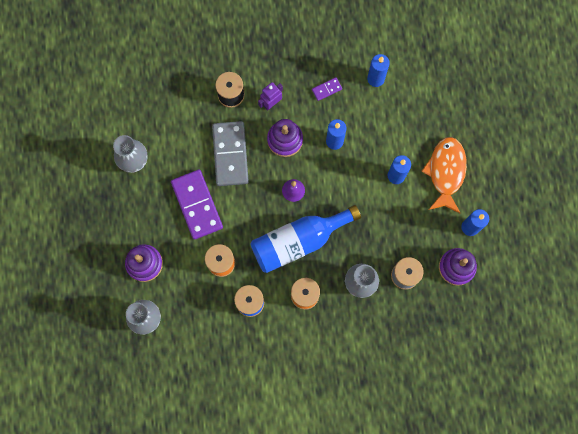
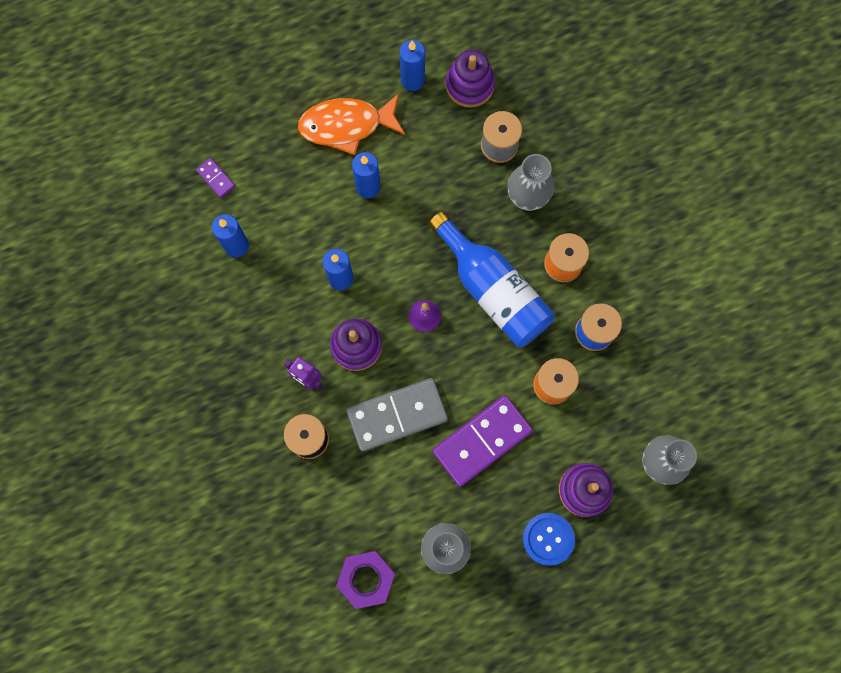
camera: 105 degrees left, 0 degrees up
(120, 230) = (548, 539): none -> blue button
(131, 108) = (366, 579): none -> purple nut
(326, 89) = (268, 308): purple domino -> purple domino (216, 178)

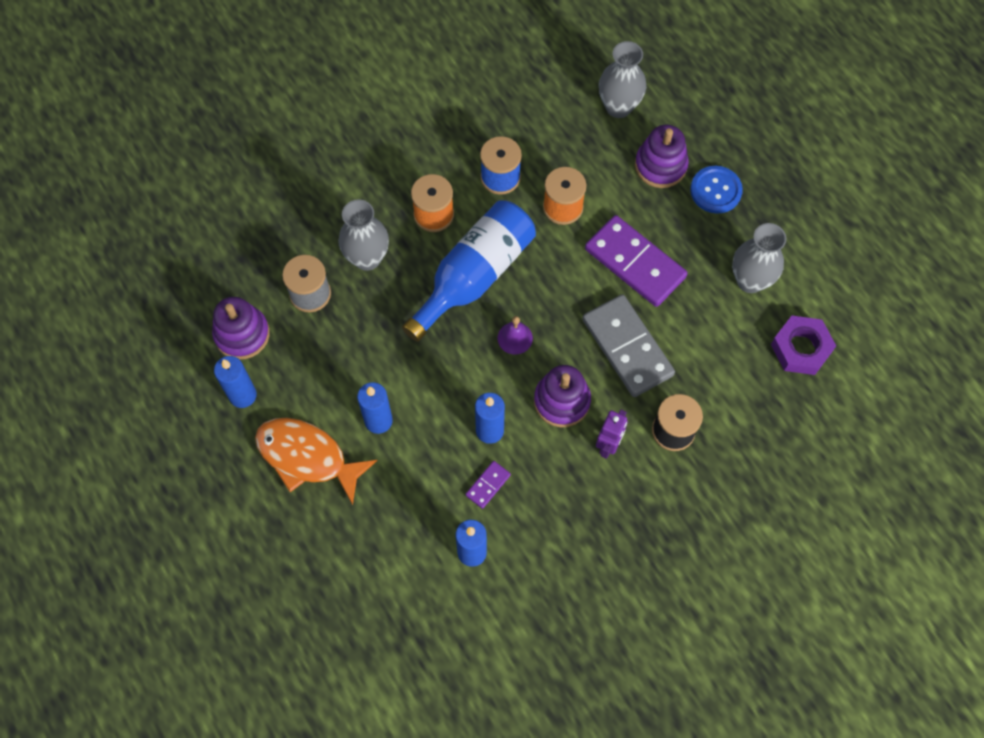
camera: 100 degrees left, 10 degrees down
(216, 178) = (394, 594): purple domino -> purple domino (488, 485)
(346, 125) = (307, 457): orange fish -> orange fish turned 135 degrees clockwise

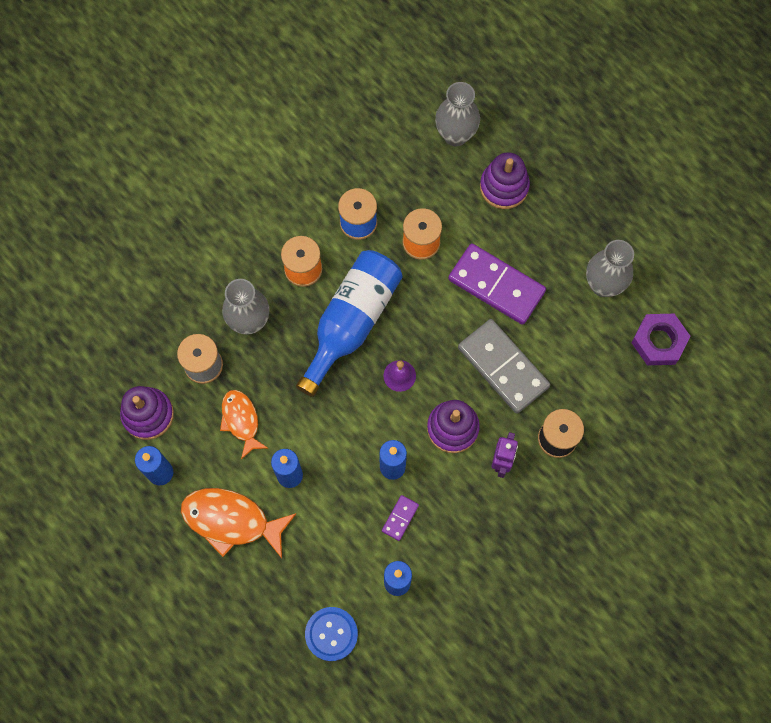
camera: 10 degrees left, 5 degrees up
(338, 356) = (241, 421): none -> orange fish
(715, 190) = (558, 203): blue button -> blue button (331, 634)

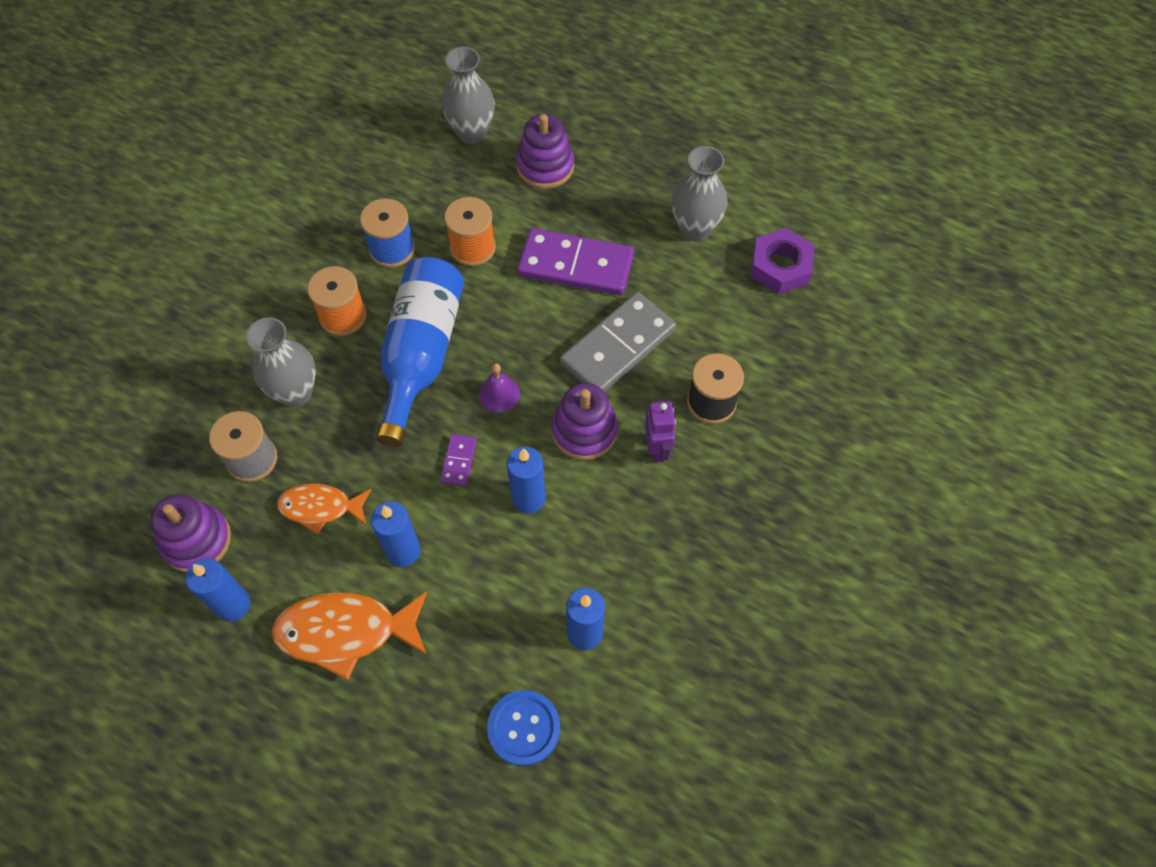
camera: 20 degrees left, 10 degrees down
(241, 421) = (320, 508): orange fish -> orange fish turned 45 degrees counterclockwise
(400, 518) = (560, 554): purple domino -> purple domino (459, 461)
(503, 367) = (617, 346): grey domino -> grey domino turned 75 degrees counterclockwise

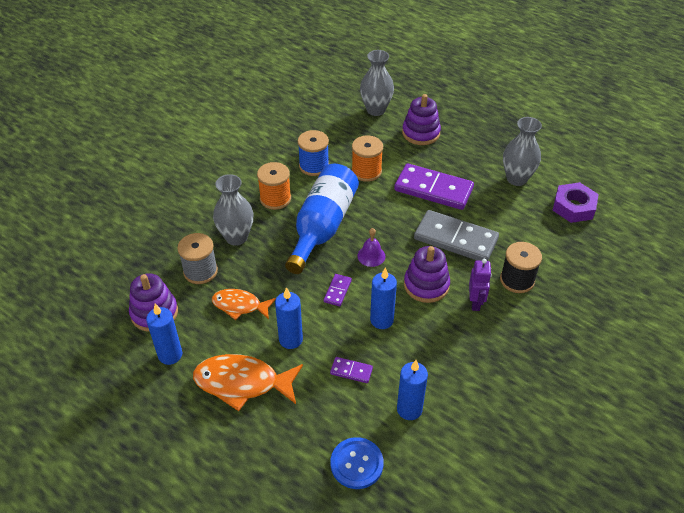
camera: 10 degrees right, 15 degrees down
(497, 587) = (351, 371): none -> purple domino
(617, 346) = (455, 239): grey domino -> grey domino turned 60 degrees clockwise

